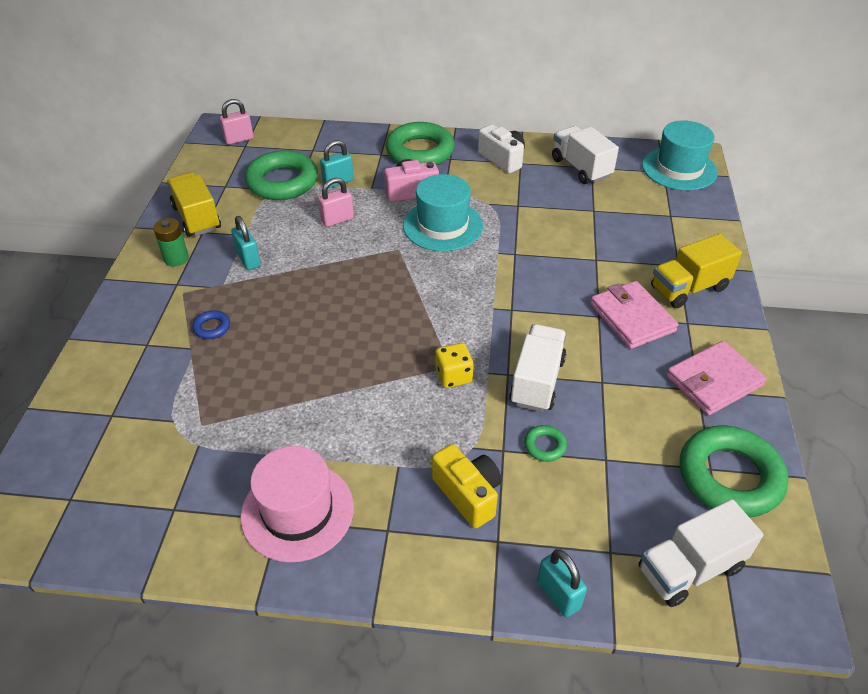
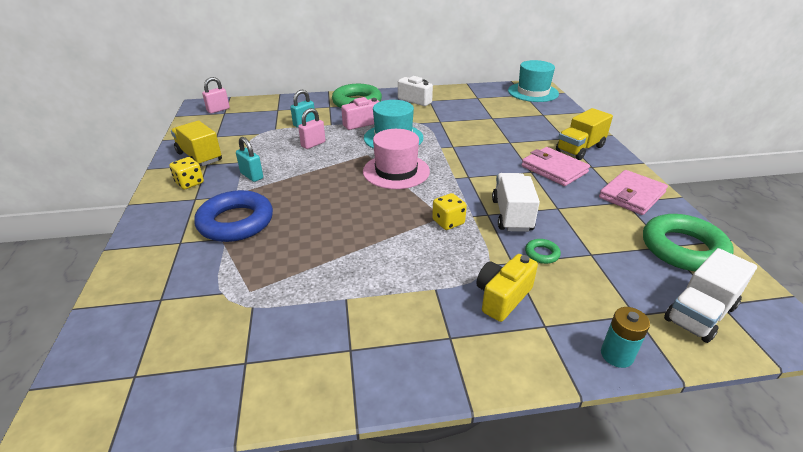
camera: 15 degrees left, 10 degrees down
(176, 258) = (189, 183): green battery -> yellow dice
(212, 327) = (236, 222): blue ring -> blue ring, size x2.37
(282, 182) = (261, 129): green ring -> none
(297, 511) = (364, 339): pink hat -> pink hat (396, 171)
(468, 494) = (502, 297): yellow camera -> yellow camera turned 90 degrees counterclockwise
(558, 595) = (616, 355): turquoise padlock -> turquoise battery
(581, 168) = (471, 99): white truck -> none

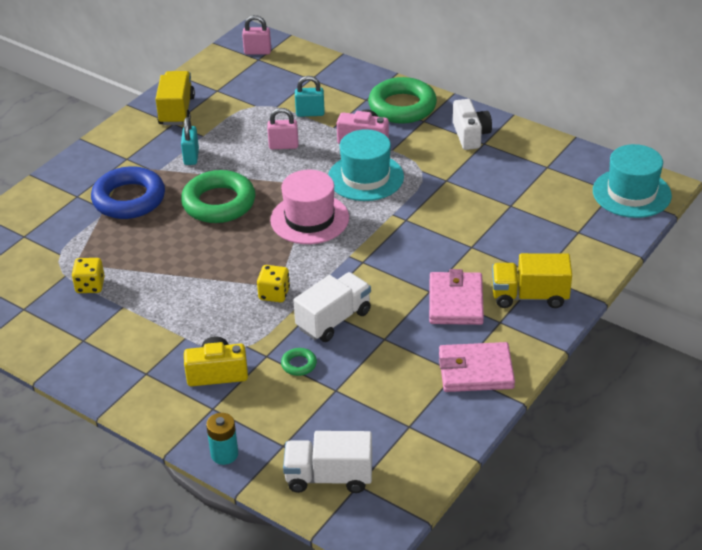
camera: 45 degrees right, 5 degrees up
(189, 183) = (139, 139): yellow dice -> yellow dice (90, 286)
(683, 249) = (418, 436): green ring -> green ring (219, 203)

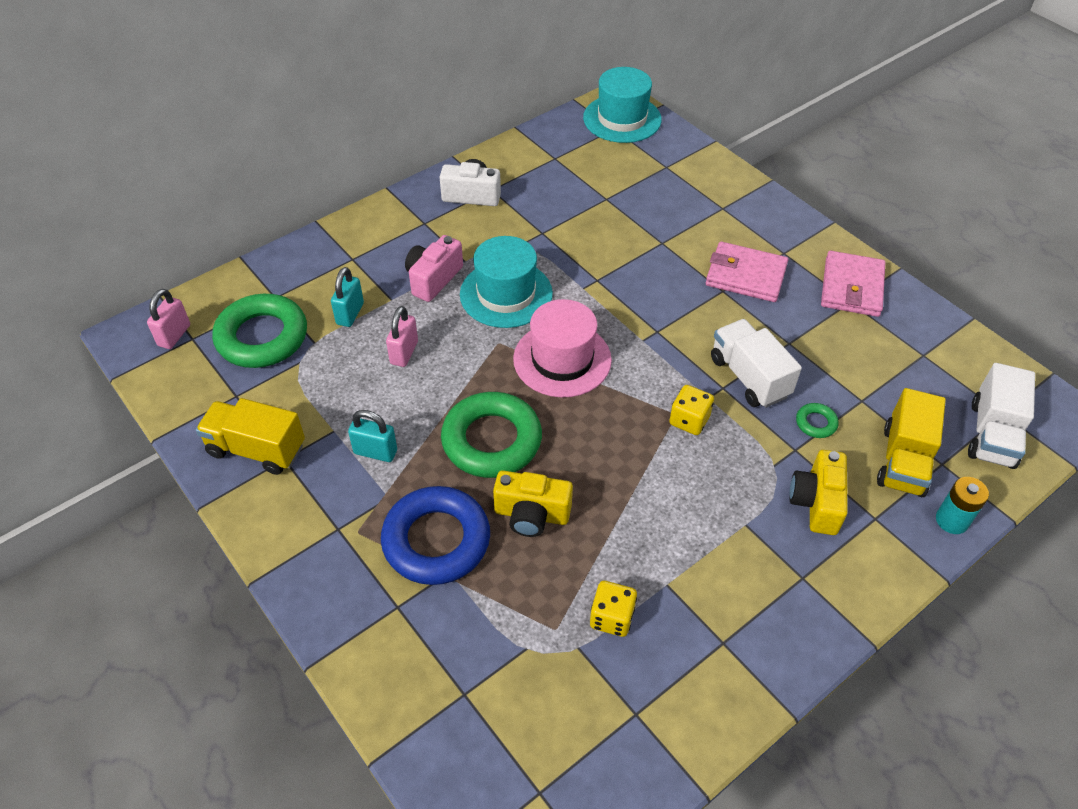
camera: 75 degrees left, 10 degrees up
(161, 234) = (531, 514): none -> yellow camera
(402, 107) = (387, 233): green ring -> green ring (262, 337)
(529, 296) = (752, 223): yellow truck -> yellow truck (903, 461)

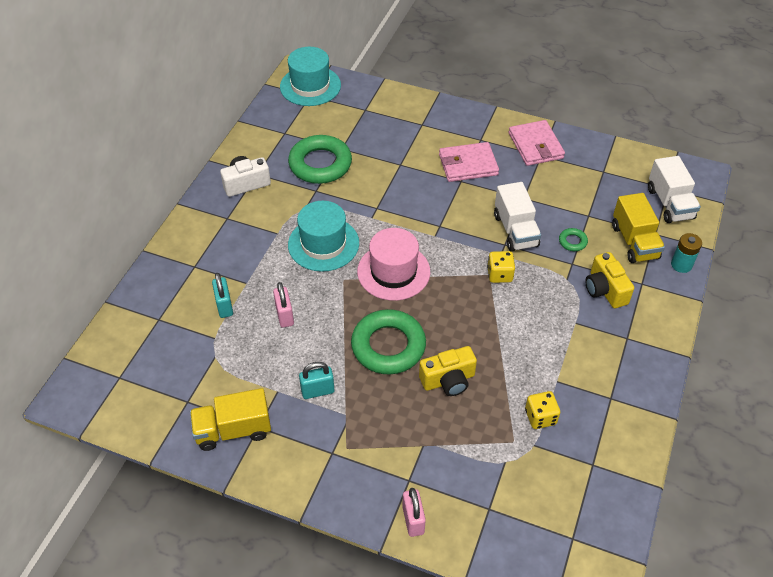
camera: 30 degrees left, 0 degrees up
(174, 335) = (103, 381): pink padlock -> pink padlock (413, 520)
(262, 337) = (173, 352): green ring -> green ring (320, 164)
(433, 279) = (265, 255): pink camera -> none
(436, 540) = (402, 427): blue ring -> none
(749, 377) = (515, 230): white truck -> white truck turned 135 degrees counterclockwise

